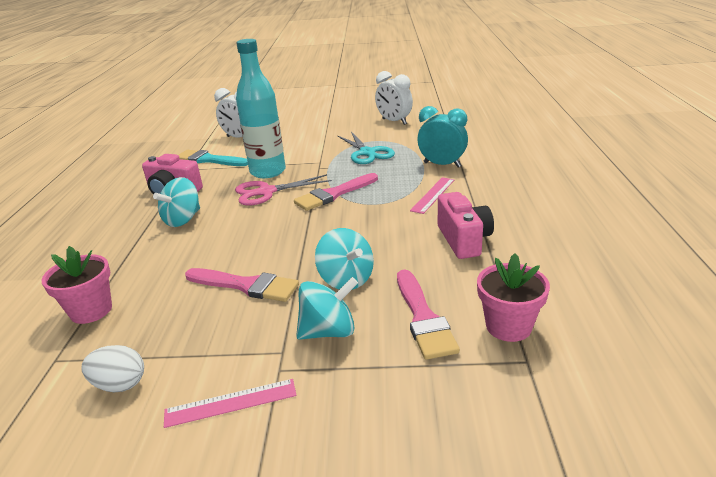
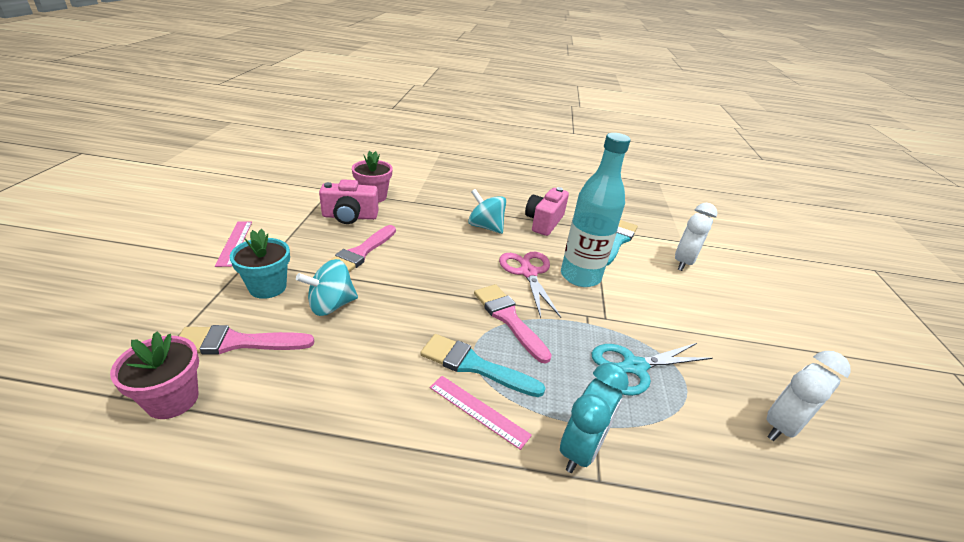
camera: 90 degrees right, 5 degrees up
(120, 384) = (288, 208): white egg -> none
(328, 331) = (268, 287): turquoise spinning top -> turquoise flower pot
(393, 201) = (474, 366): none -> turquoise brush
(463, 240) = (347, 411): pink camera -> pink camera (350, 217)

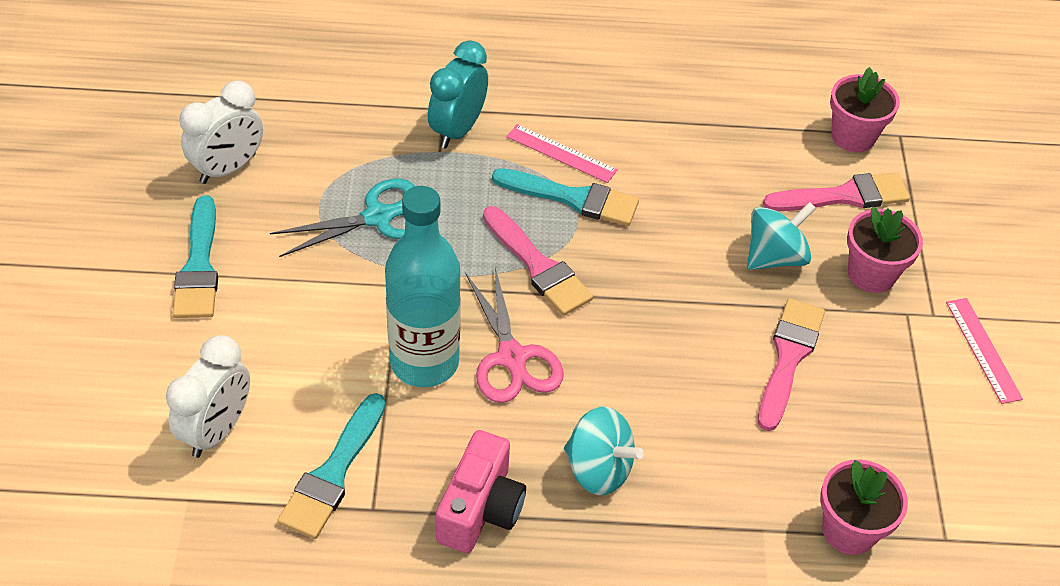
camera: 175 degrees right, 15 degrees up
(268, 287) = (871, 274): turquoise flower pot -> pink flower pot
(350, 217) = (856, 451): pink camera -> none
(749, 345) = (199, 266): none -> turquoise brush

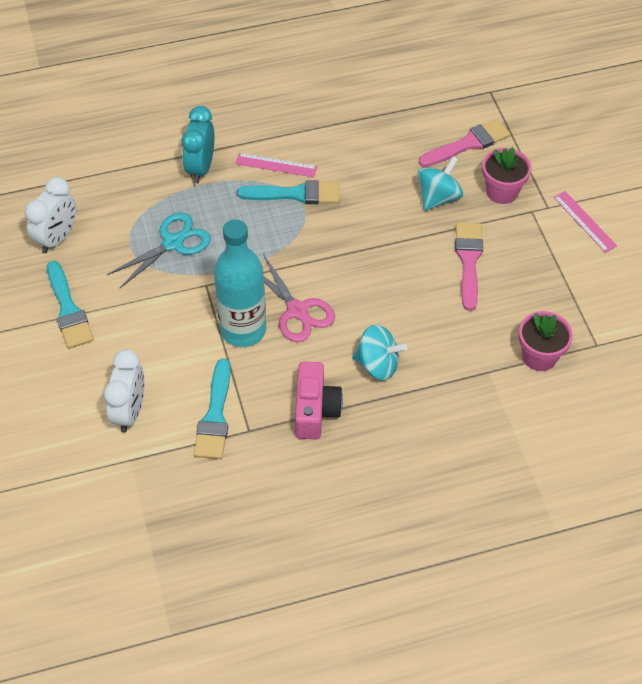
camera: 15 degrees left, 5 degrees up
(538, 266) = (290, 246): pink brush -> none
(853, 136) = (461, 101): pink flower pot -> none

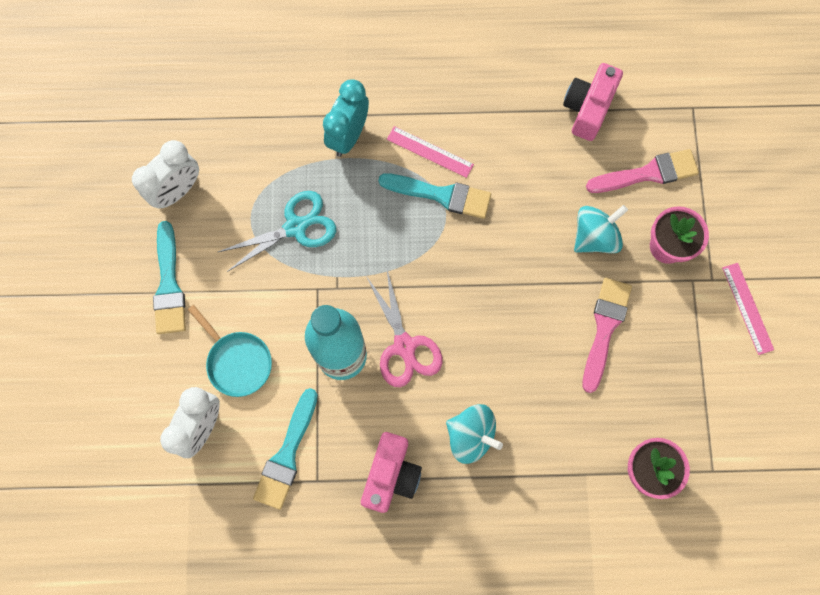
camera: 15 degrees right, 20 degrees up
(148, 354) = (237, 361): none -> turquoise pan
(402, 109) = (587, 109): none -> pink camera

